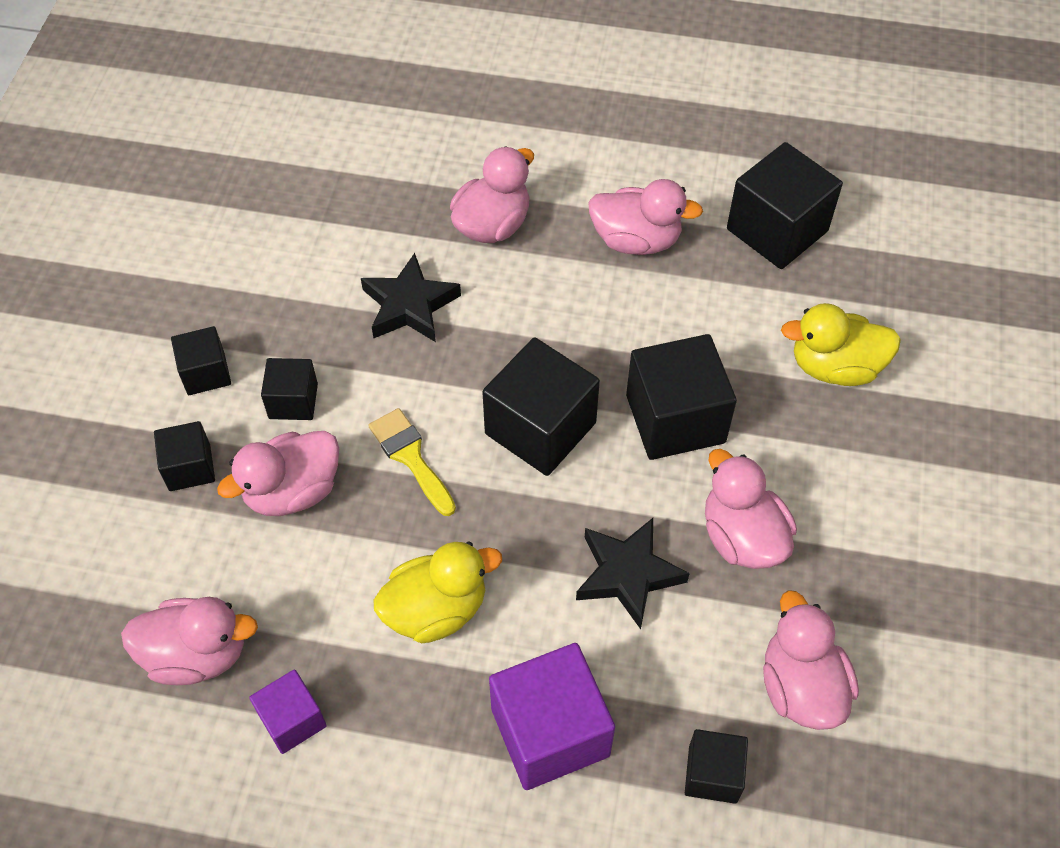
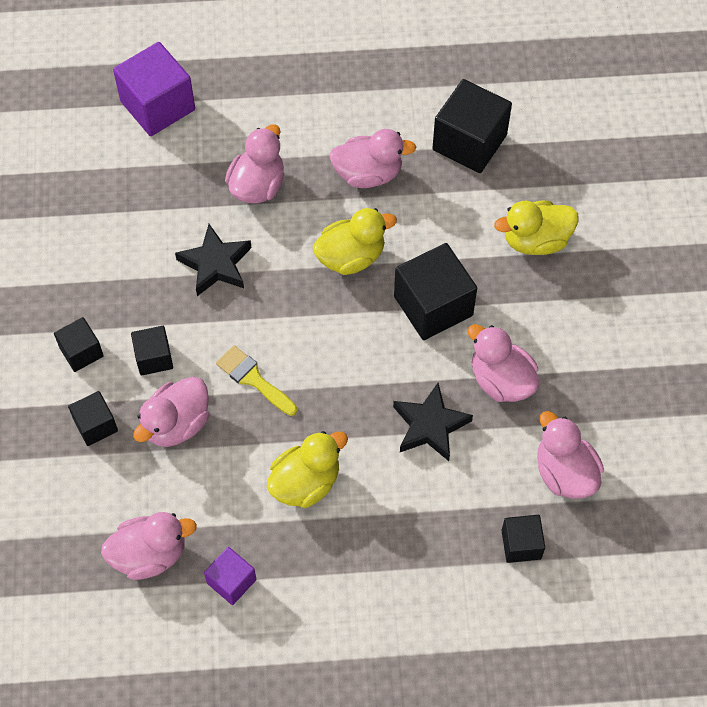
camera: 15 degrees left, 5 degrees up
(540, 428) = (339, 335): black cube -> none
(550, 732) = (407, 544): purple cube -> purple cube (158, 105)
(584, 334) = (351, 257): none -> yellow duck

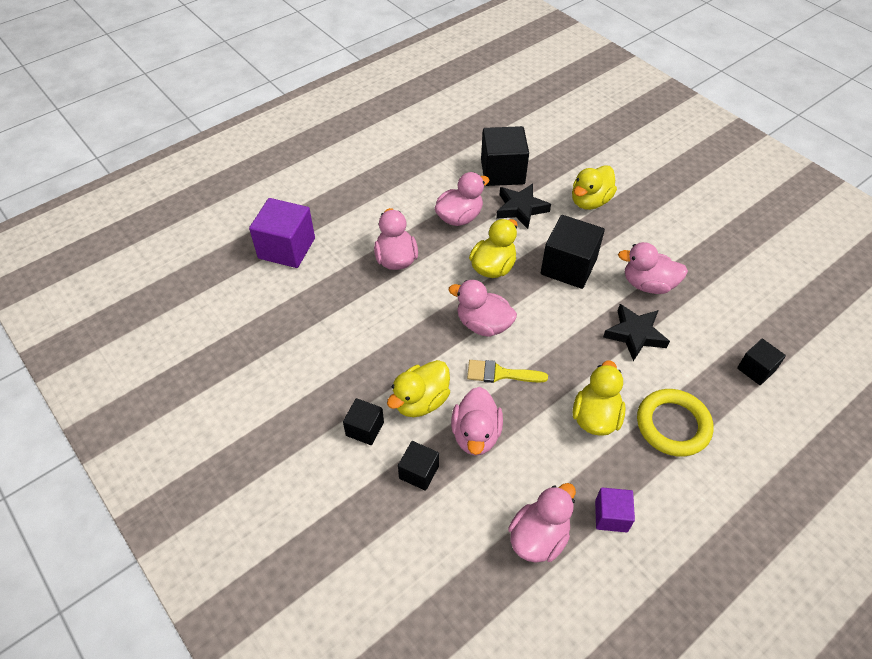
camera: 35 degrees left, 10 degrees down
(154, 358) = (421, 401): black cube -> yellow duck
(216, 264) = (410, 319): black star -> black star (521, 209)
(374, 541) = (673, 425): none -> yellow ring
(564, 473) = (735, 313): pink duck -> pink duck (483, 324)

